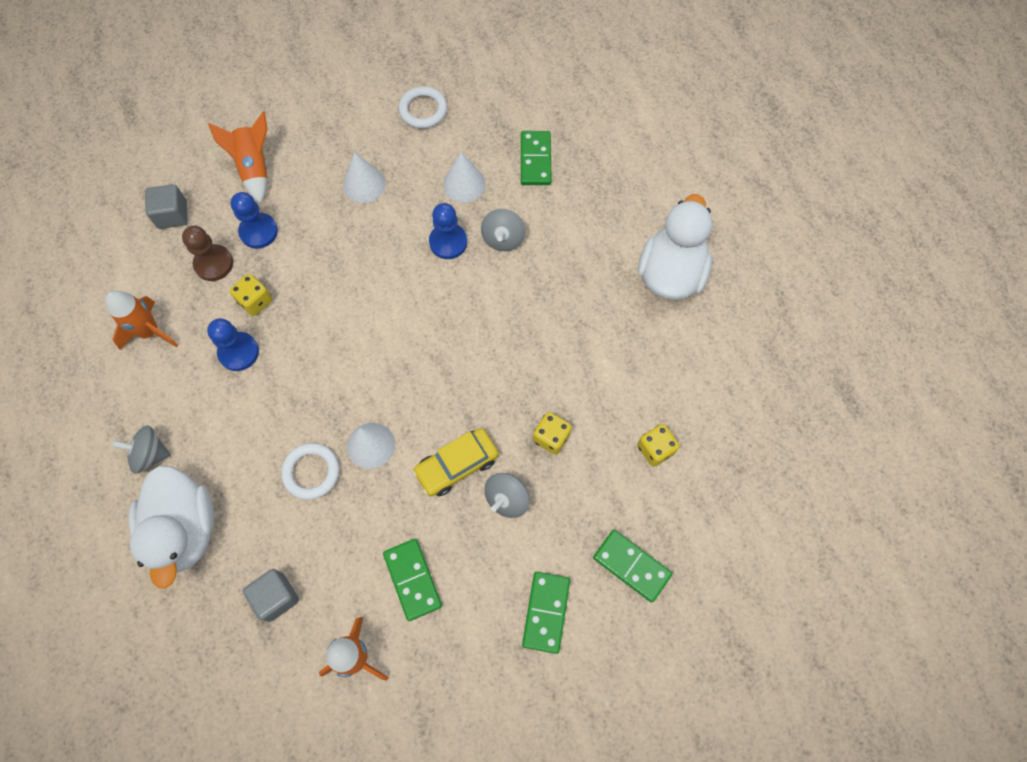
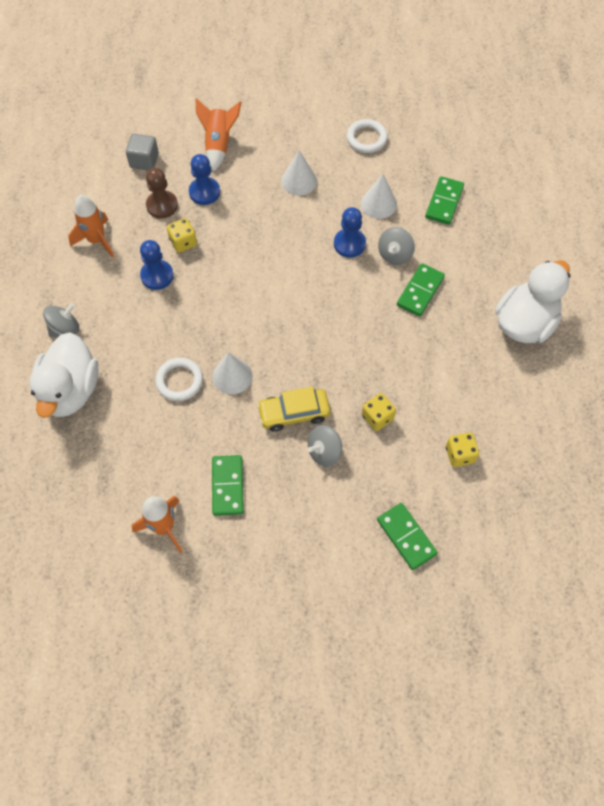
camera: 20 degrees right, 5 degrees down
(150, 454) = (65, 328): grey spinning top -> grey spinning top turned 120 degrees clockwise
(276, 597) = (119, 462): grey cube -> none
(546, 612) = (323, 547): green domino -> green domino (420, 291)

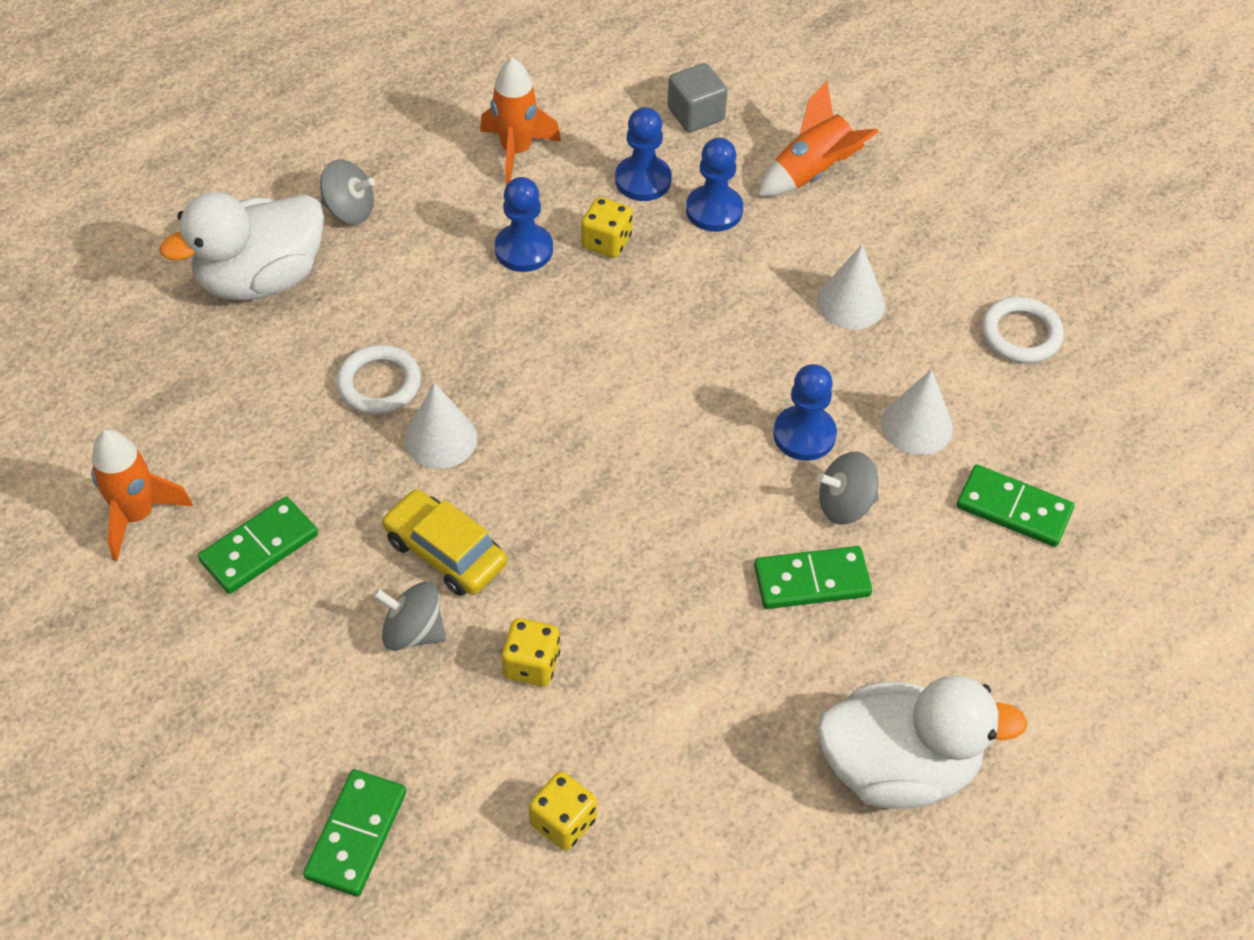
camera: 50 degrees right, 10 degrees down
(162, 205) = (643, 180): brown pawn -> blue pawn
(444, 202) = (1013, 509): green domino -> green domino turned 45 degrees clockwise

